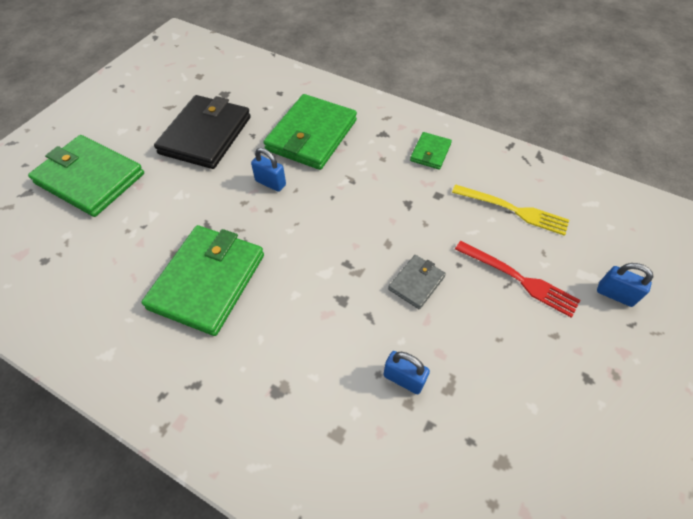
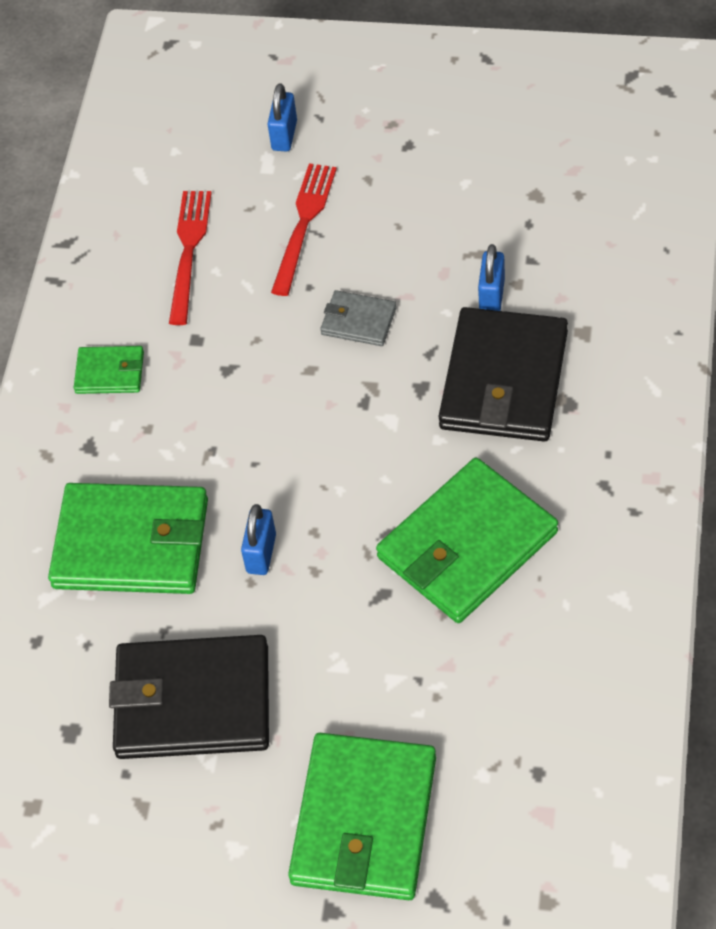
camera: 105 degrees left, 0 degrees up
(208, 281) = (467, 545): green wallet -> green wallet turned 45 degrees counterclockwise
(321, 355) = (504, 380): none -> black wallet
(513, 210) = (189, 251): yellow fork -> red fork

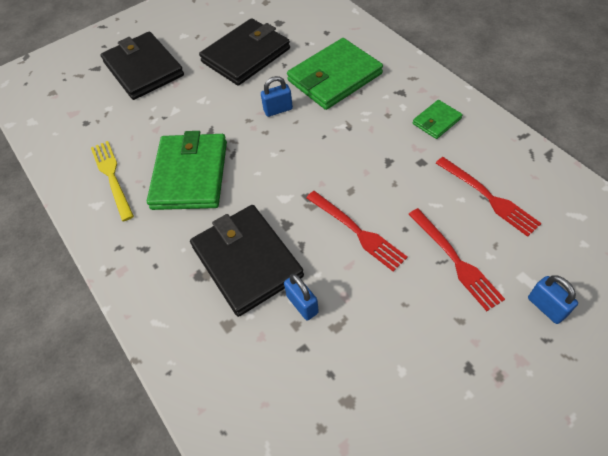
camera: 135 degrees right, 0 degrees up
(261, 553) = (278, 110): blue padlock -> blue padlock turned 75 degrees counterclockwise
(358, 321) = (357, 231): grey wallet -> red fork
(364, 821) = (143, 69): green wallet -> black wallet
(569, 628) = (112, 177): none -> yellow fork

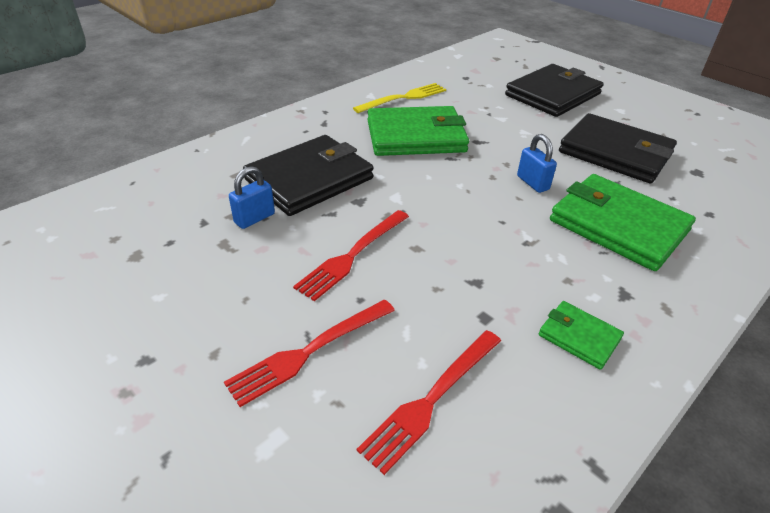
camera: 75 degrees right, 15 degrees down
(546, 307) = (220, 464): blue padlock -> none

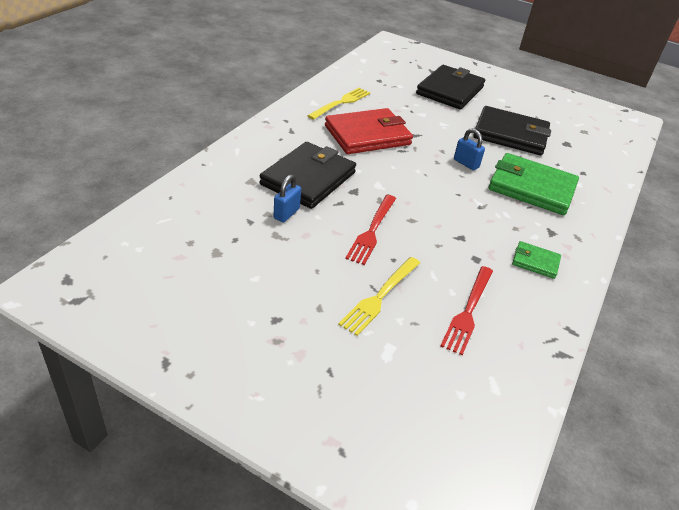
camera: 20 degrees left, 0 degrees up
(309, 352) = (380, 297): red fork -> yellow fork
(416, 136) = (367, 135): green wallet -> red wallet

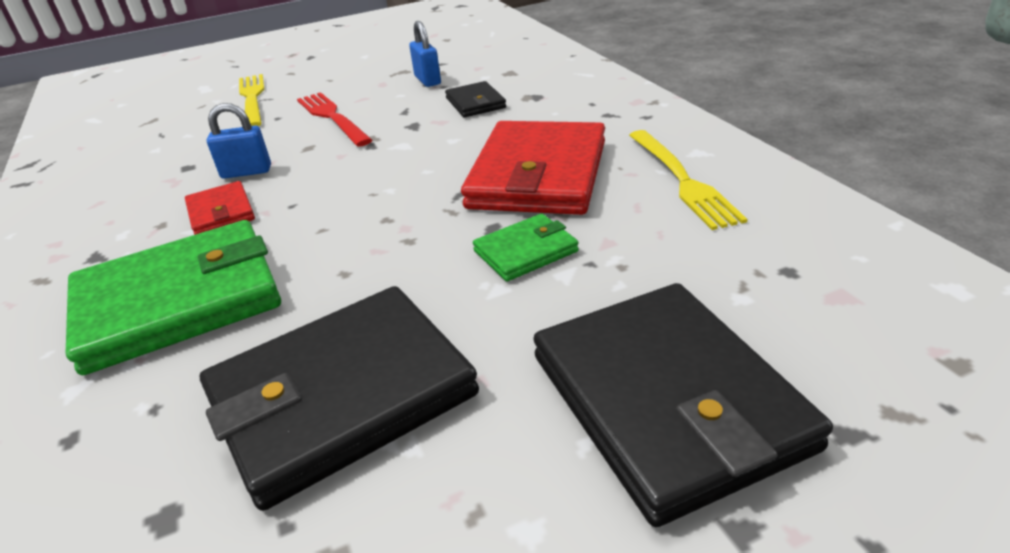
camera: 135 degrees right, 5 degrees down
(308, 178) = (475, 103): black wallet -> black wallet, size x0.48
(466, 163) = (341, 251): blue padlock -> blue padlock (246, 172)
(468, 311) = (156, 134): red fork -> none
(487, 213) = (221, 212): none -> red wallet
(535, 262) = (102, 209): green wallet -> green wallet (526, 251)

